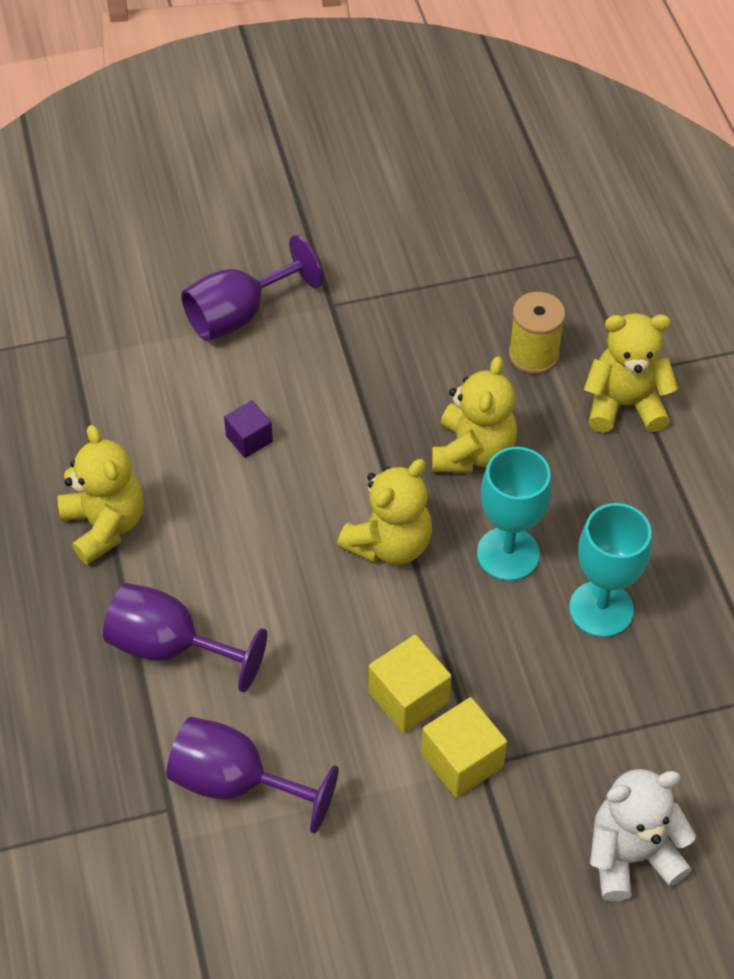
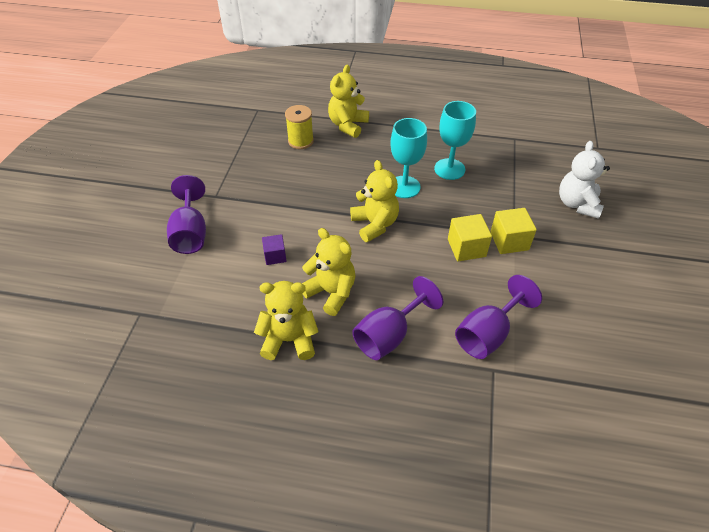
camera: 65 degrees left, 5 degrees down
(472, 452) = (340, 178): yellow teddy bear -> yellow teddy bear (331, 292)

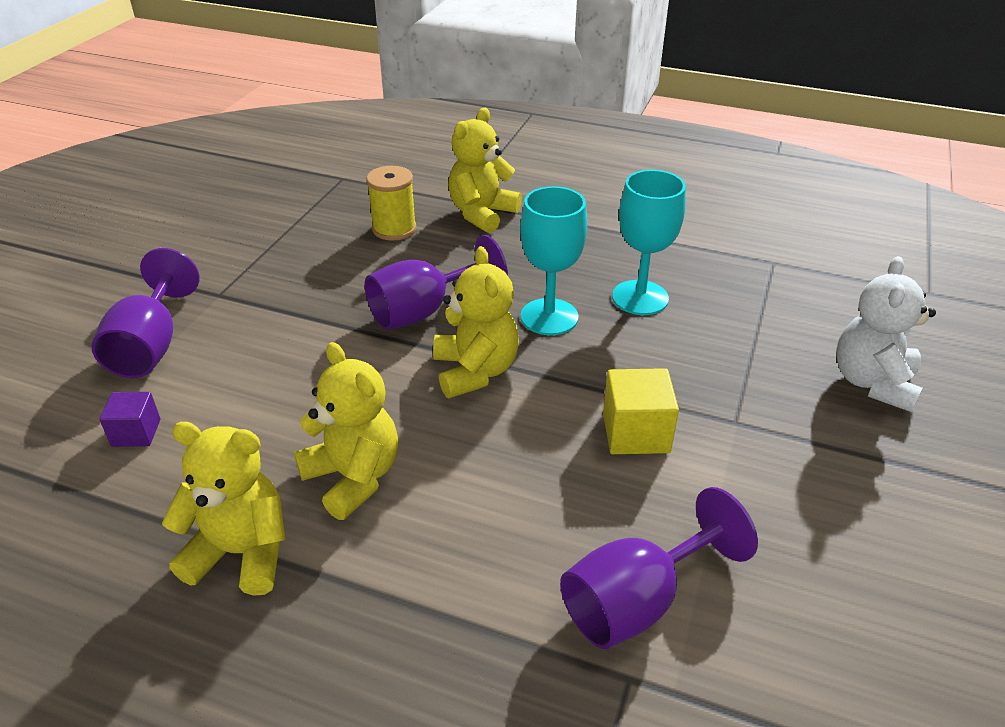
camera: 10 degrees right, 10 degrees down
(275, 256) = (277, 401): purple cube -> purple cube (136, 433)
(389, 335) = (435, 573): purple goblet -> purple goblet (424, 311)
(509, 241) = (723, 431): yellow cube -> none

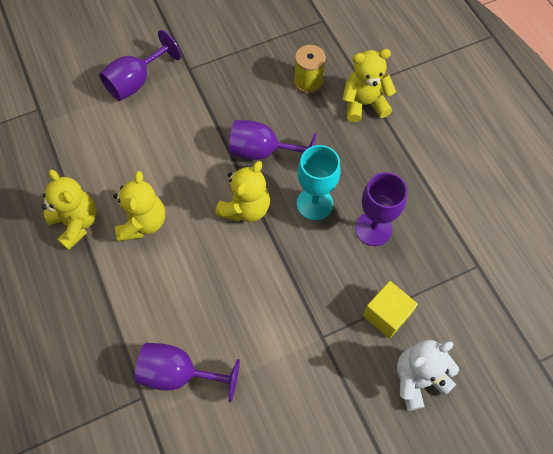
camera: 45 degrees right, 25 degrees up
(136, 433) = (92, 130): purple cube -> none
(636, 432) = (272, 302): yellow cube -> yellow cube (386, 315)
(640, 298) = (373, 229): turquoise goblet -> purple goblet

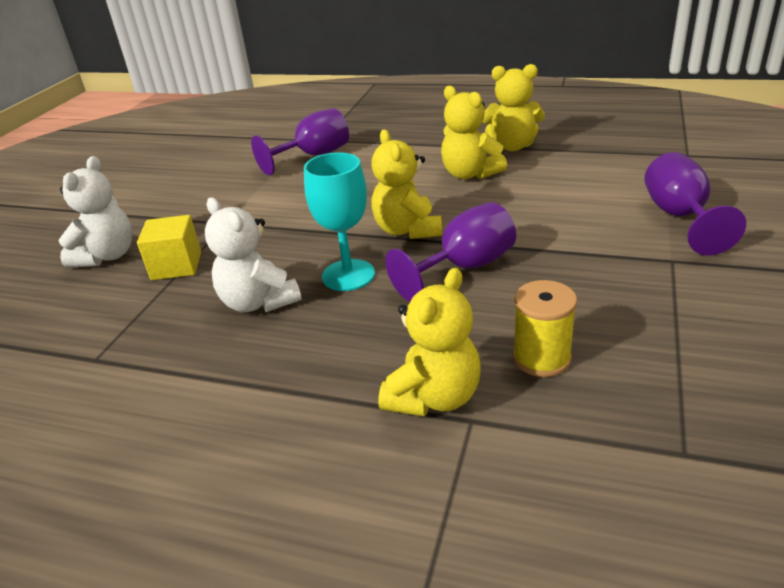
camera: 135 degrees right, 30 degrees down
(373, 229) = (258, 302): purple goblet -> white teddy bear

